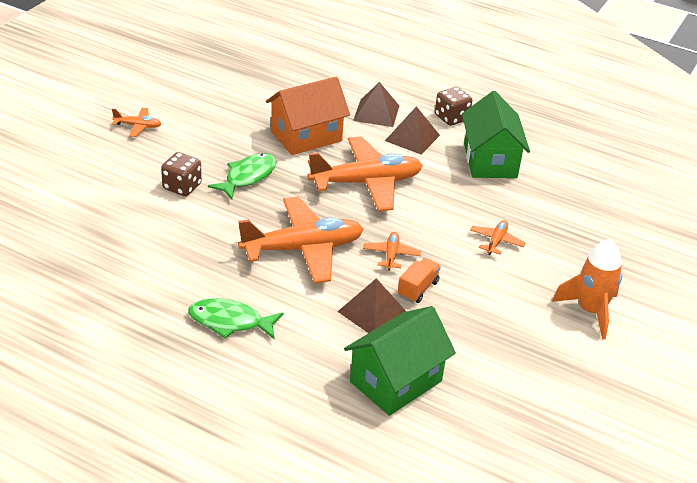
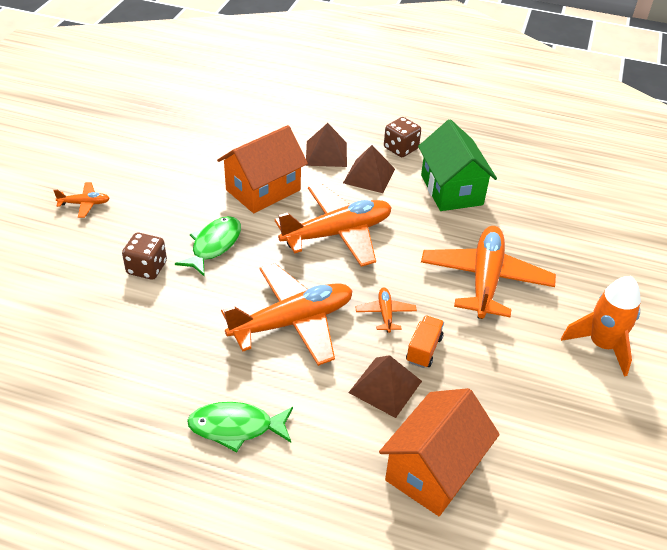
camera: 10 degrees left, 5 degrees up
(396, 381) = (433, 470): green house -> orange house
(496, 241) = (485, 280): orange plane -> orange plane, size x2.28

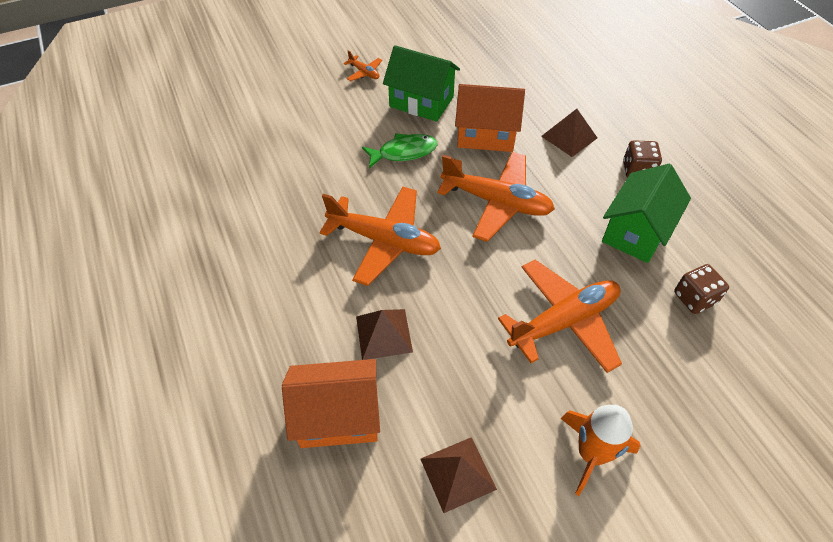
camera: 50 degrees right, 10 degrees up
(147, 268) = (346, 139): brown dice -> brown dice (694, 298)
(173, 197) = (421, 102): none -> green house
(236, 427) = (266, 279): green fish -> none
(369, 176) = (580, 175): brown pyramid -> brown pyramid (457, 473)
(385, 313) = (452, 285): orange plane -> none
(424, 349) = (444, 332): orange truck -> none

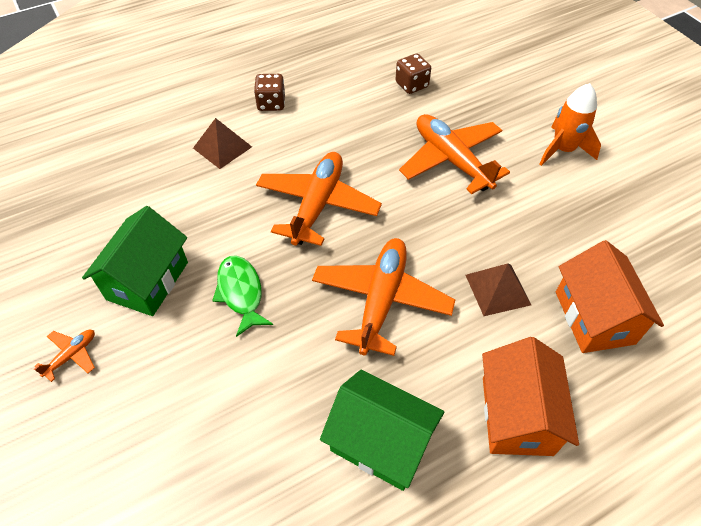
camera: 95 degrees left, 0 degrees up
(457, 473) = (610, 227): brown pyramid -> none
(486, 135) = (215, 215): orange house -> orange house (517, 415)
(636, 232) = (347, 110): green house -> green house (380, 442)

